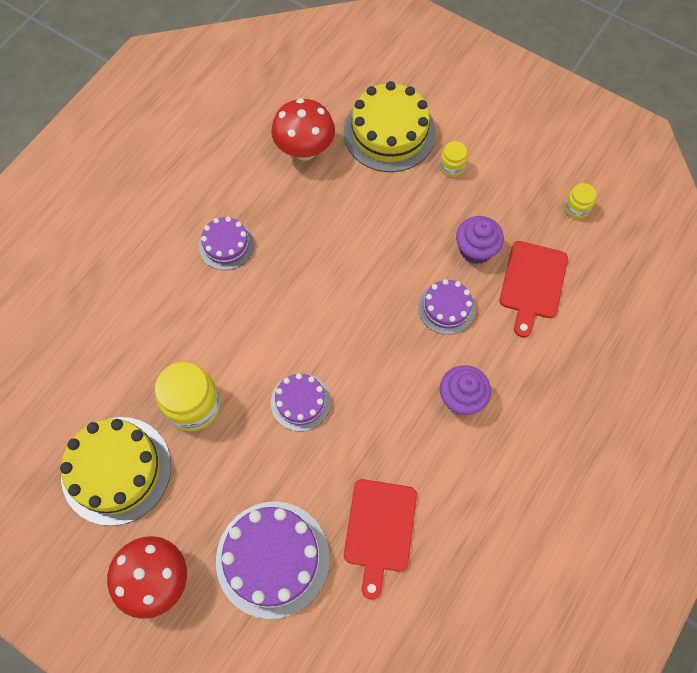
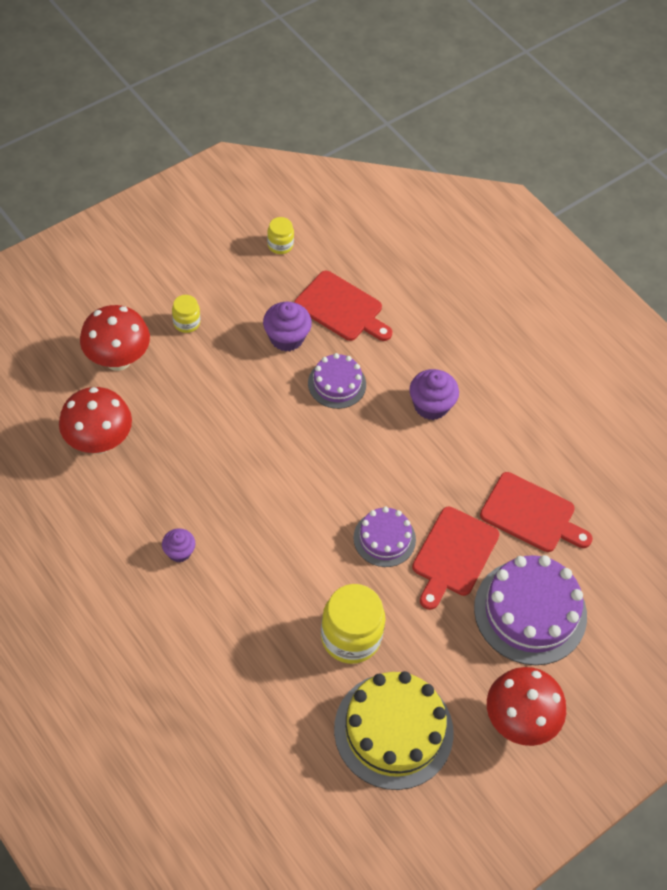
camera: 75 degrees left, 10 degrees down
(226, 245) = (179, 552): purple cake -> purple cupcake
(306, 468) = (453, 555): none -> red cutting board
(389, 132) = (118, 359): yellow cake -> red mushroom

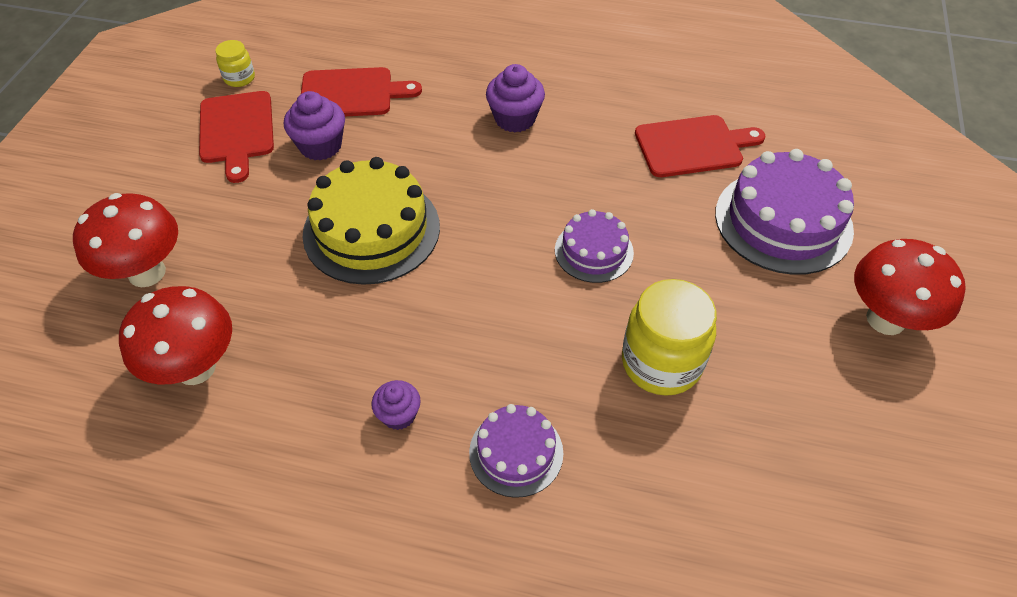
camera: 35 degrees left, 5 degrees down
(186, 323) = (199, 193): yellow jar -> none
(337, 384) = (409, 153): purple cake -> purple cake (516, 452)
(393, 730) = (798, 420): yellow cake -> yellow cake (371, 230)
(453, 555) = (668, 222): red cutting board -> red cutting board (236, 131)

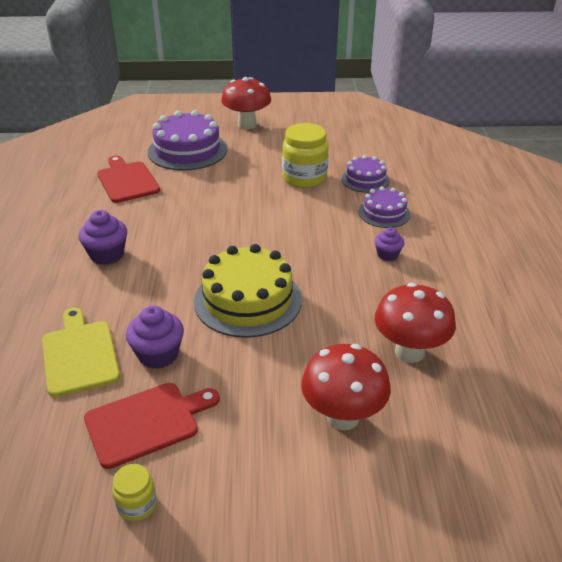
camera: 105 degrees left, 15 degrees down
(239, 78) = (56, 452): yellow jar -> yellow jar (137, 505)
(351, 93) = (80, 354): red cutting board -> yellow cutting board
(594, 251) = (233, 206): purple cake -> purple cake (365, 180)

